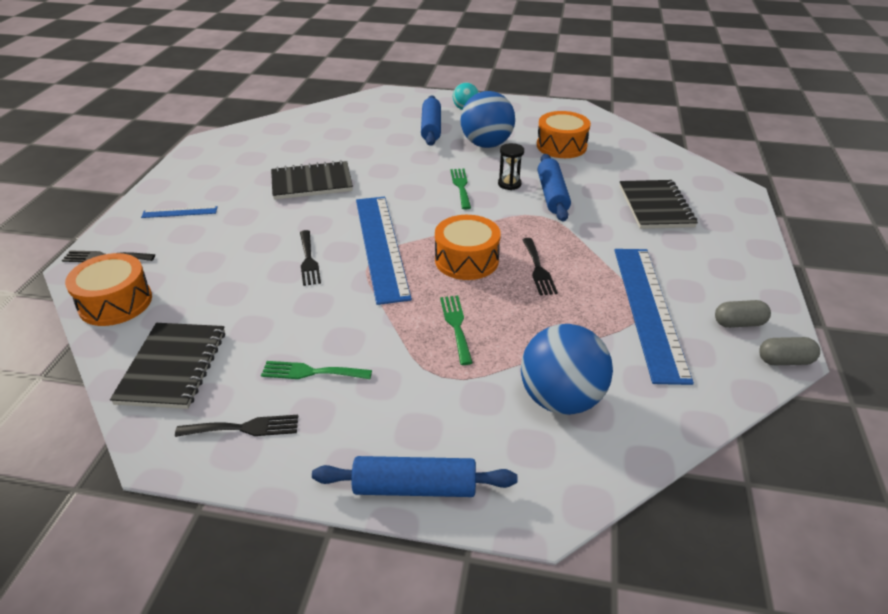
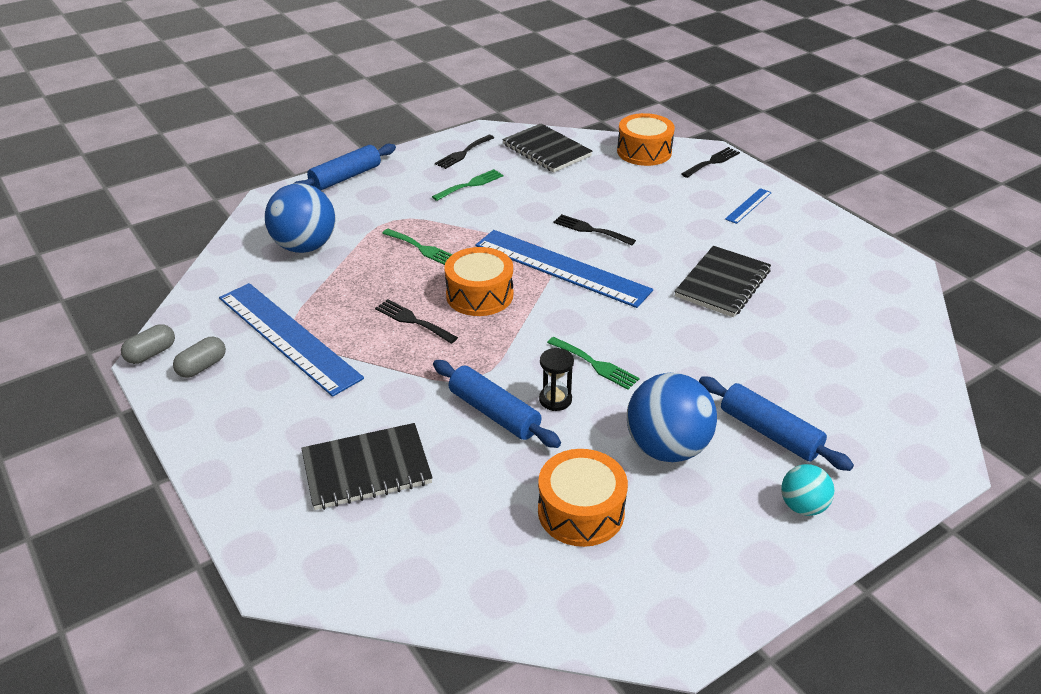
camera: 135 degrees right, 0 degrees up
(655, 206) = (367, 469): black notebook -> black notebook turned 60 degrees counterclockwise

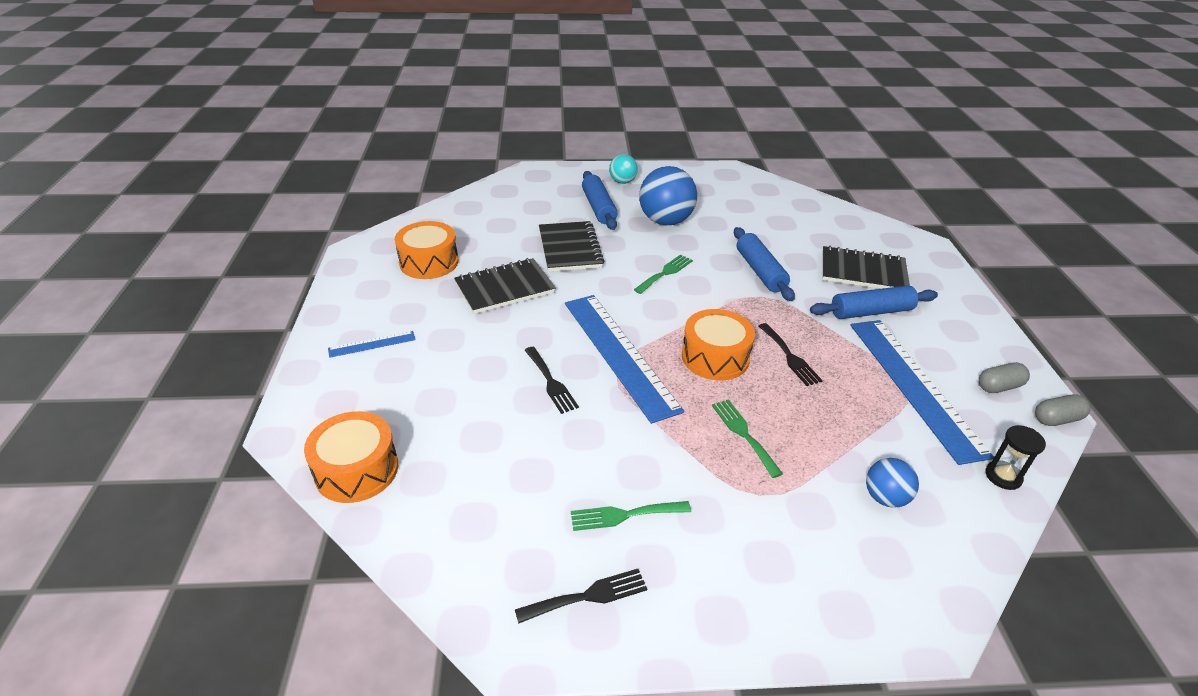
camera: 150 degrees left, 0 degrees up
(305, 246) = (885, 497): blue ball -> blue ball, size x0.54
(345, 177) = (799, 626): blue rolling pin -> blue rolling pin (871, 312)
(546, 150) = (468, 538): black notebook -> black notebook (570, 248)
(555, 399) = (712, 264): black hourglass -> black hourglass (1003, 476)
(581, 511) = (740, 215): orange drum -> orange drum (429, 262)
(595, 364) = (665, 273): green fork -> green fork turned 60 degrees clockwise
(712, 162) = (312, 414): black fork -> none

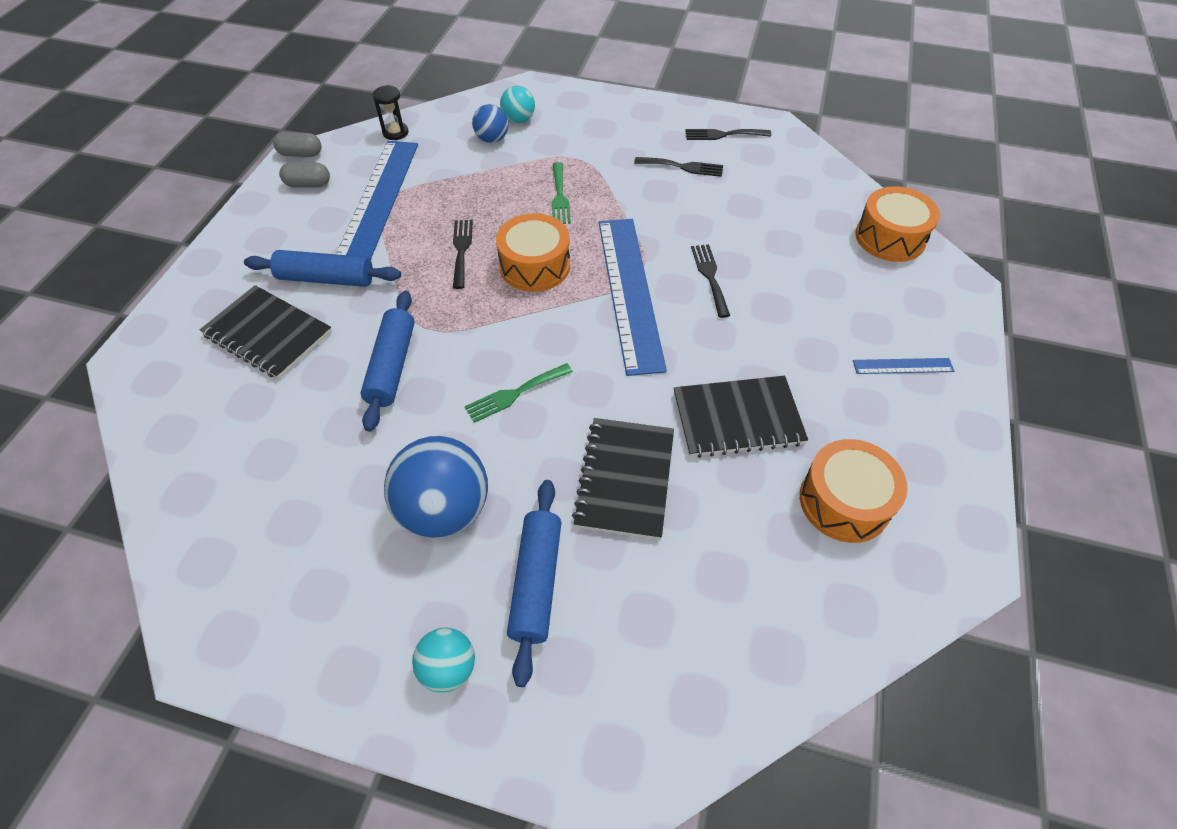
camera: 160 degrees left, 15 degrees up
(624, 515) = (683, 167): green fork -> black fork
(883, 542) = (518, 120): none -> turquoise ball

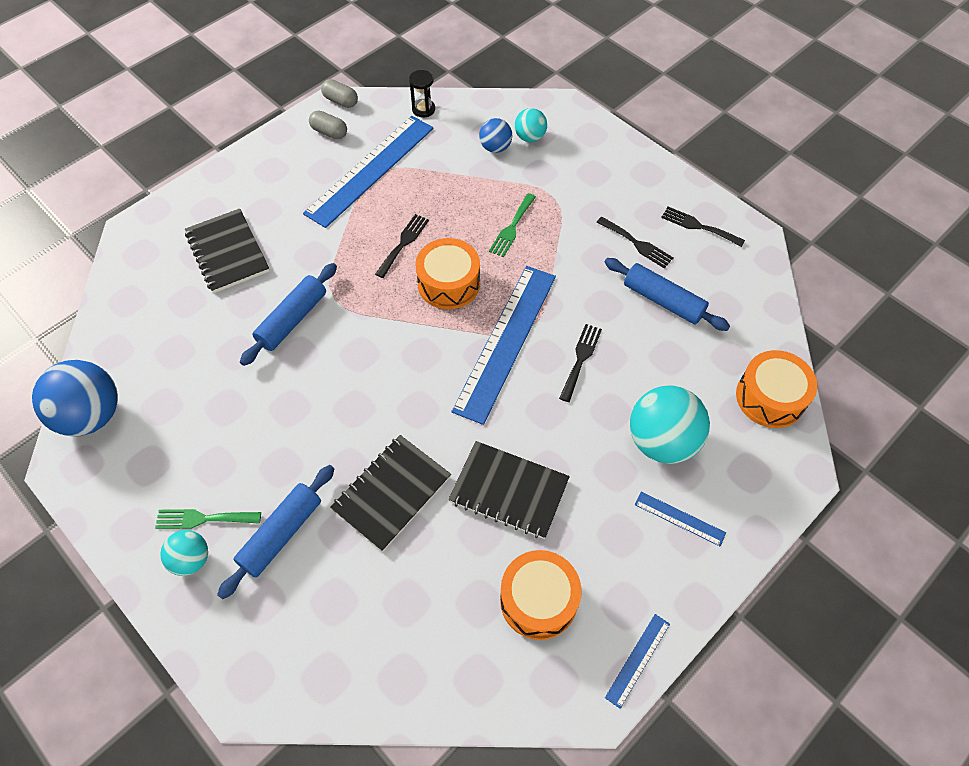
camera: 30 degrees right, 5 degrees up
(326, 278) = (293, 223): blue rolling pin -> blue rolling pin (663, 300)
(445, 510) = (258, 449): blue ball -> blue ball (91, 415)
(515, 394) = (361, 385): green fork -> green fork (203, 519)
(835, 311) = (662, 441): none -> turquoise ball
(972, 504) = (638, 660): none -> blue ruler

